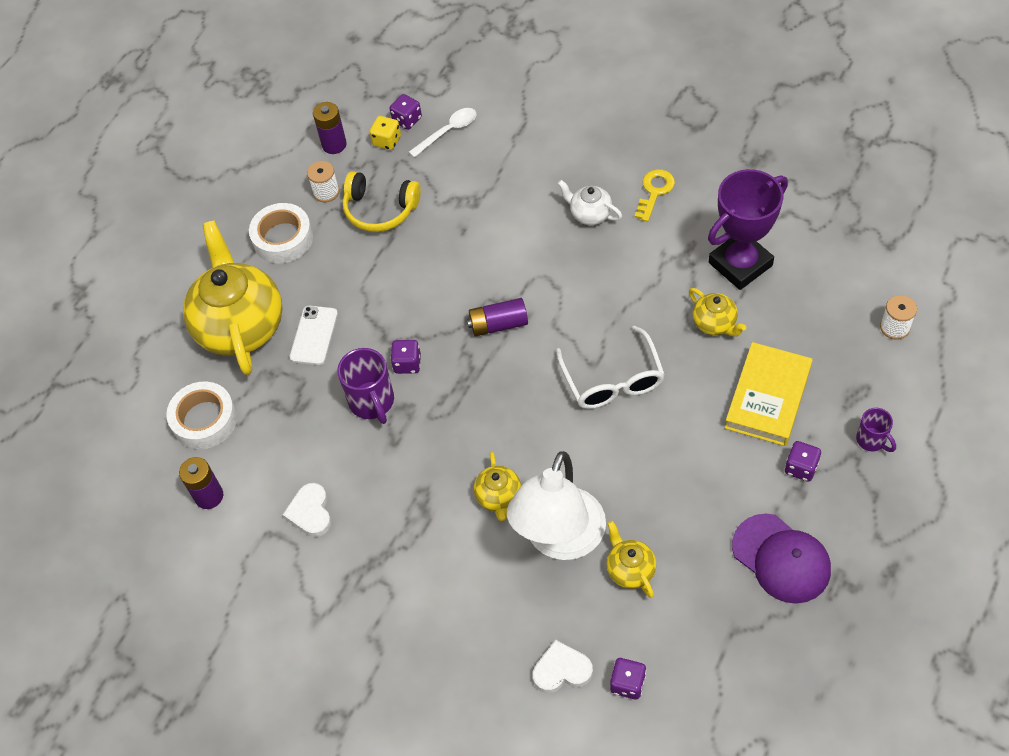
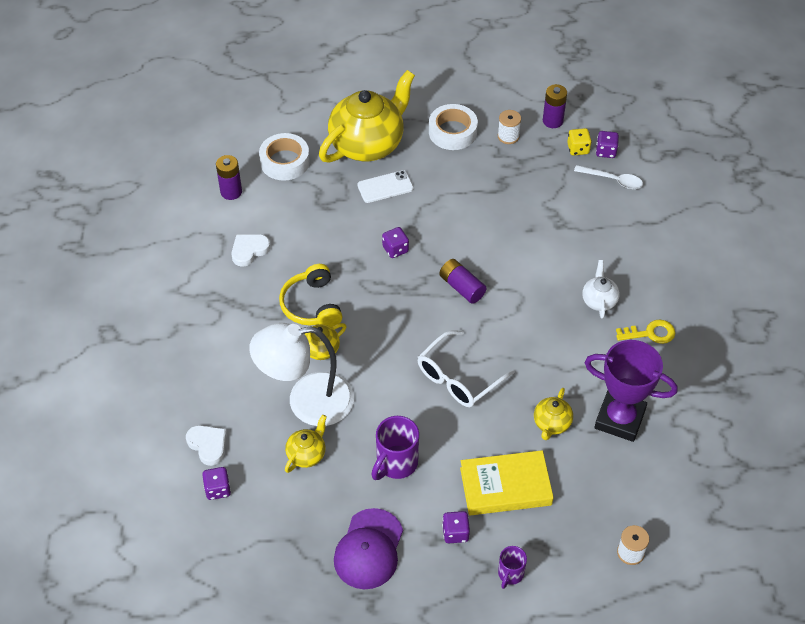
camera: 55 degrees right, 5 degrees down
(372, 402) = (352, 244): purple mug -> purple mug (396, 463)
(380, 209) = (514, 173): yellow headphones -> yellow headphones (312, 305)

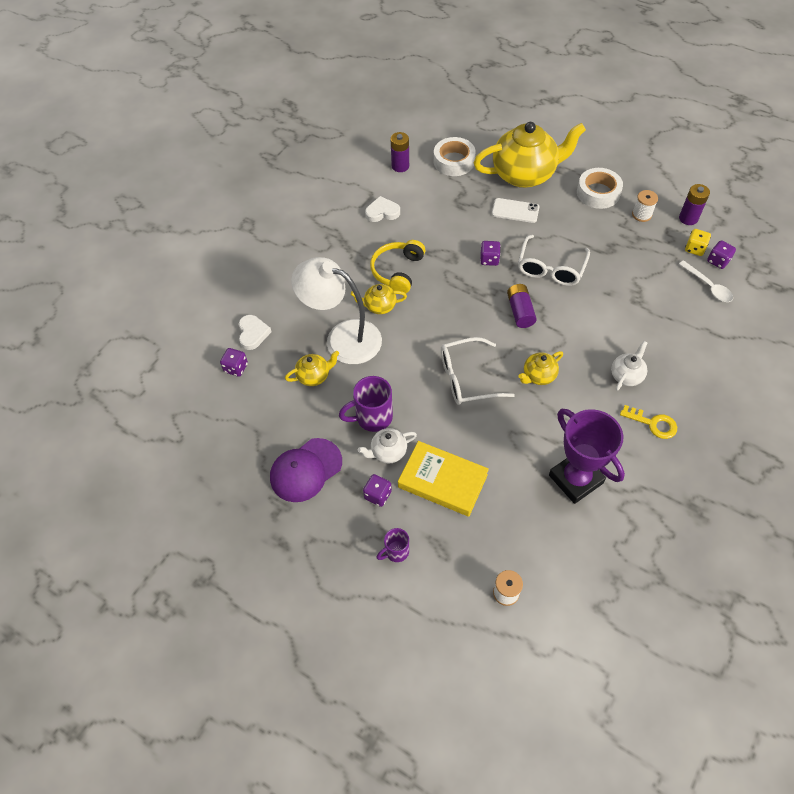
camera: 35 degrees right, 5 degrees up
(435, 488) = (388, 452): none -> white teapot
(460, 230) = (550, 268): none -> white glasses
(551, 424) = (515, 452): yellow teapot -> yellow teapot (538, 376)

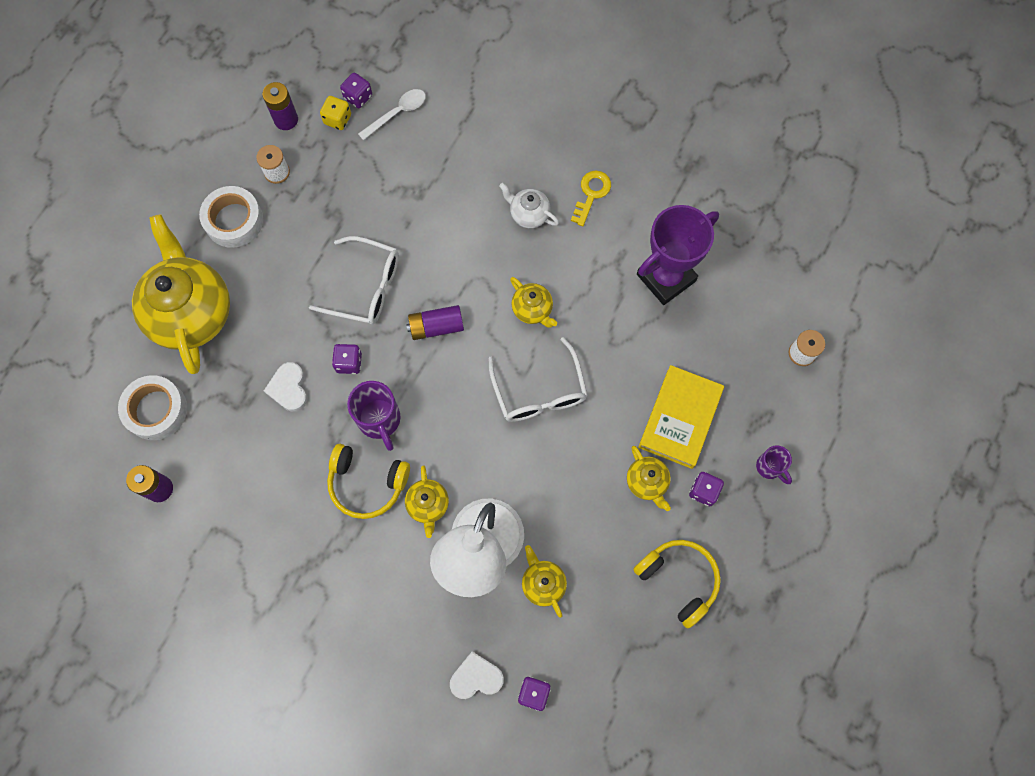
camera: 95 degrees left, 15 degrees up
(305, 470) = (678, 580): purple cap -> yellow headphones
(372, 417) = (601, 503): purple mug -> purple mug (379, 420)
(382, 212) = (254, 511): white heart -> white heart (289, 388)
(388, 452) = (647, 482): white teapot -> yellow teapot
(515, 211) = (261, 327): white phone -> none

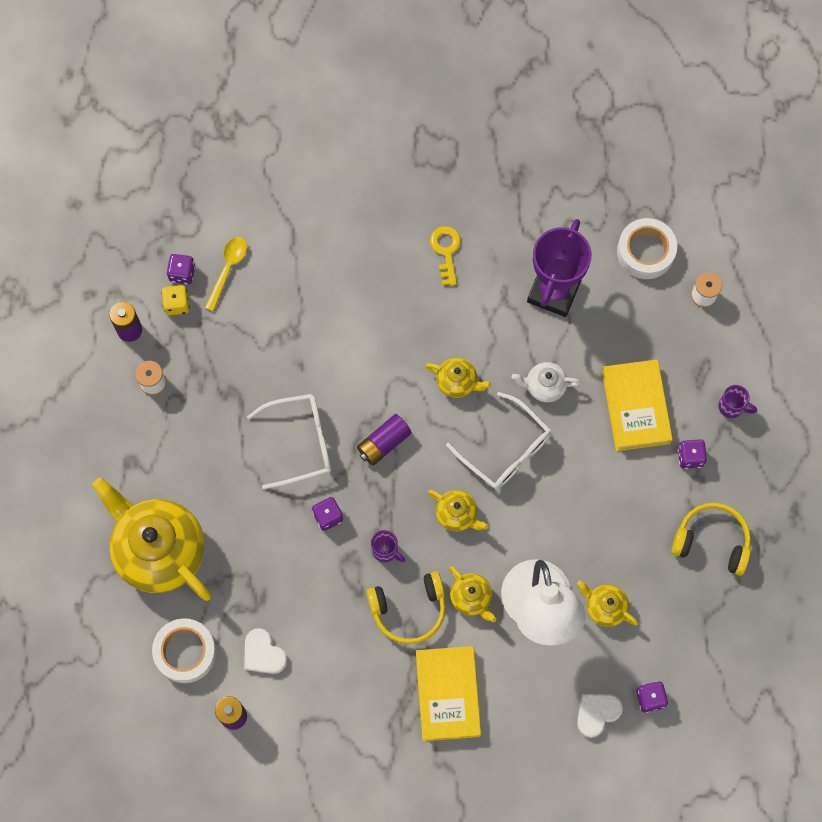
camera: 30 degrees left, 0 degrees up
(234, 220) = (143, 448): white tape -> white tape (645, 252)
(289, 388) = (290, 568): white heart -> white heart (263, 654)
(354, 579) = (448, 694): none -> yellow book
(379, 420) = (386, 550): purple mug -> purple mug, size x0.60
(397, 113) = (228, 269): white spoon -> yellow spoon
(528, 214) = (402, 299): white teapot -> white teapot (544, 386)
(647, 482) = (640, 476): yellow teapot -> yellow teapot (457, 514)

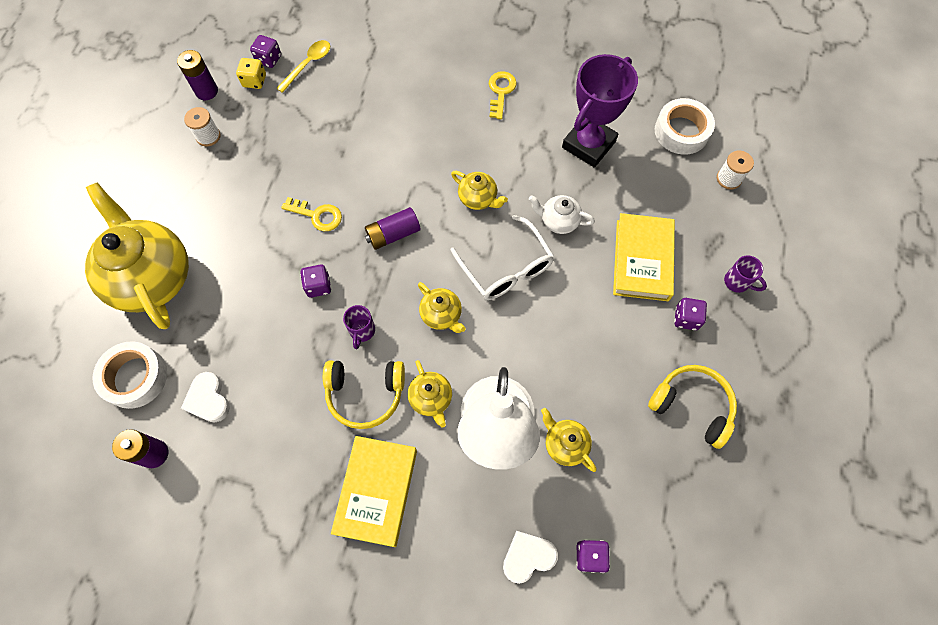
camera: 15 degrees right, 5 degrees down
(300, 442) = (317, 215): white glasses -> yellow key
(386, 550) = (362, 331): purple mug -> purple mug turned 45 degrees clockwise

